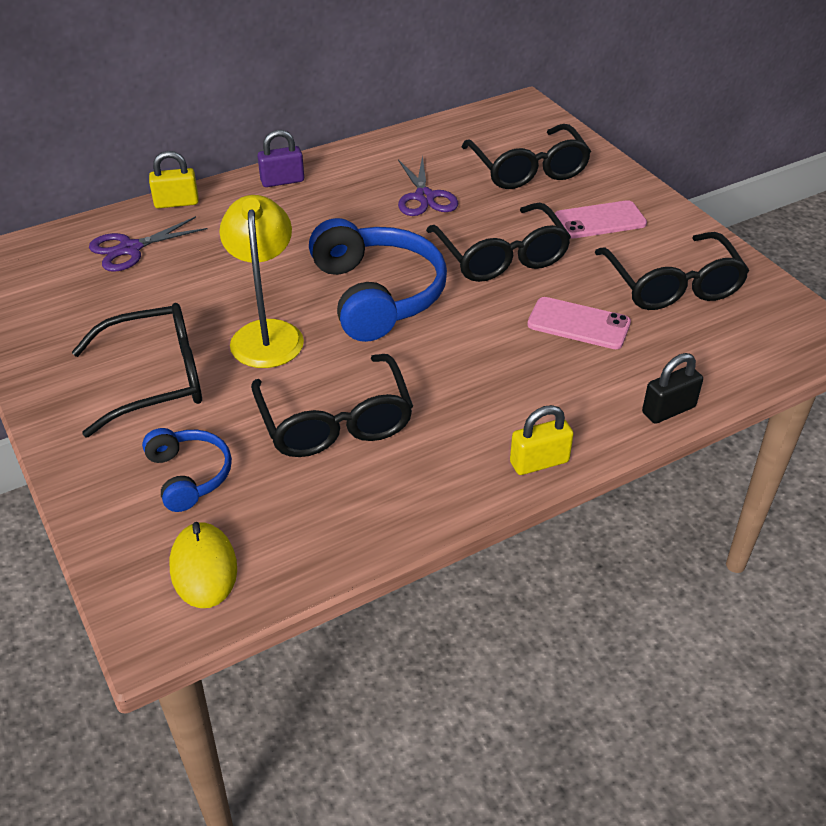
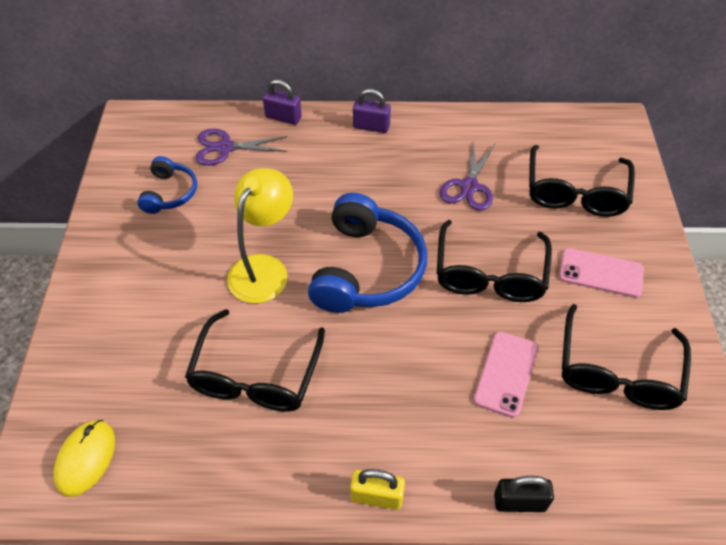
camera: 30 degrees right, 10 degrees up
(156, 379) = (165, 275): black glasses -> none
(176, 203) = (283, 117): yellow padlock -> purple padlock
(189, 475) = (130, 372): blue headphones -> blue headphones (170, 193)
(578, 324) = (506, 373): pink phone -> pink phone turned 60 degrees clockwise

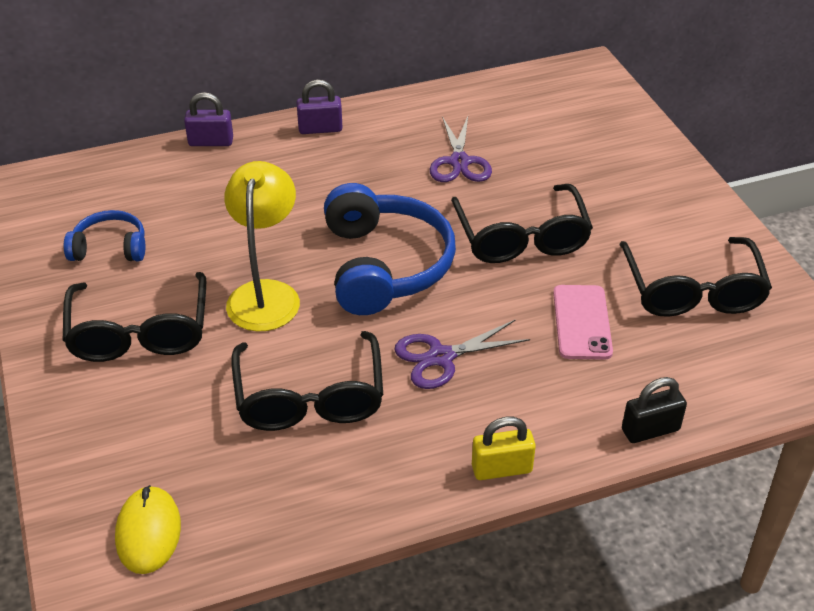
camera: 20 degrees left, 10 degrees down
(170, 193) = (110, 248): blue headphones -> blue headphones turned 75 degrees counterclockwise
(225, 147) = (155, 187): purple scissors -> purple scissors (441, 357)
(575, 192) = (574, 142): black glasses -> black glasses (139, 332)
(600, 273) = (635, 208): pink phone -> none

